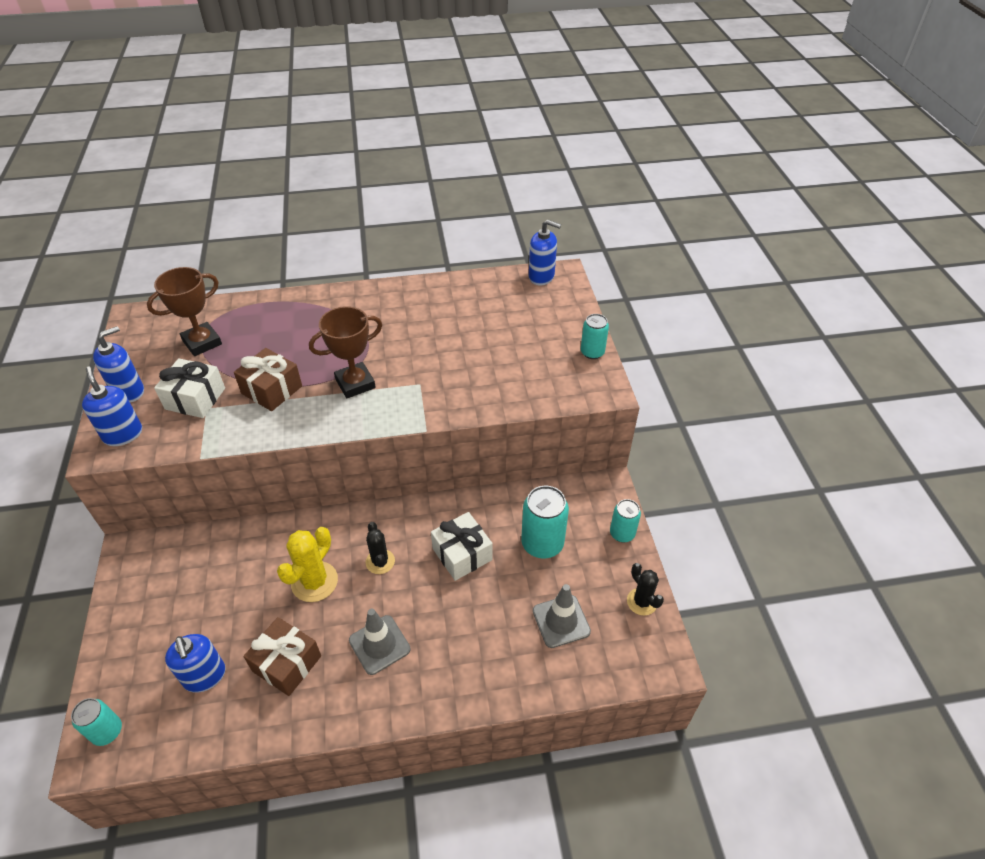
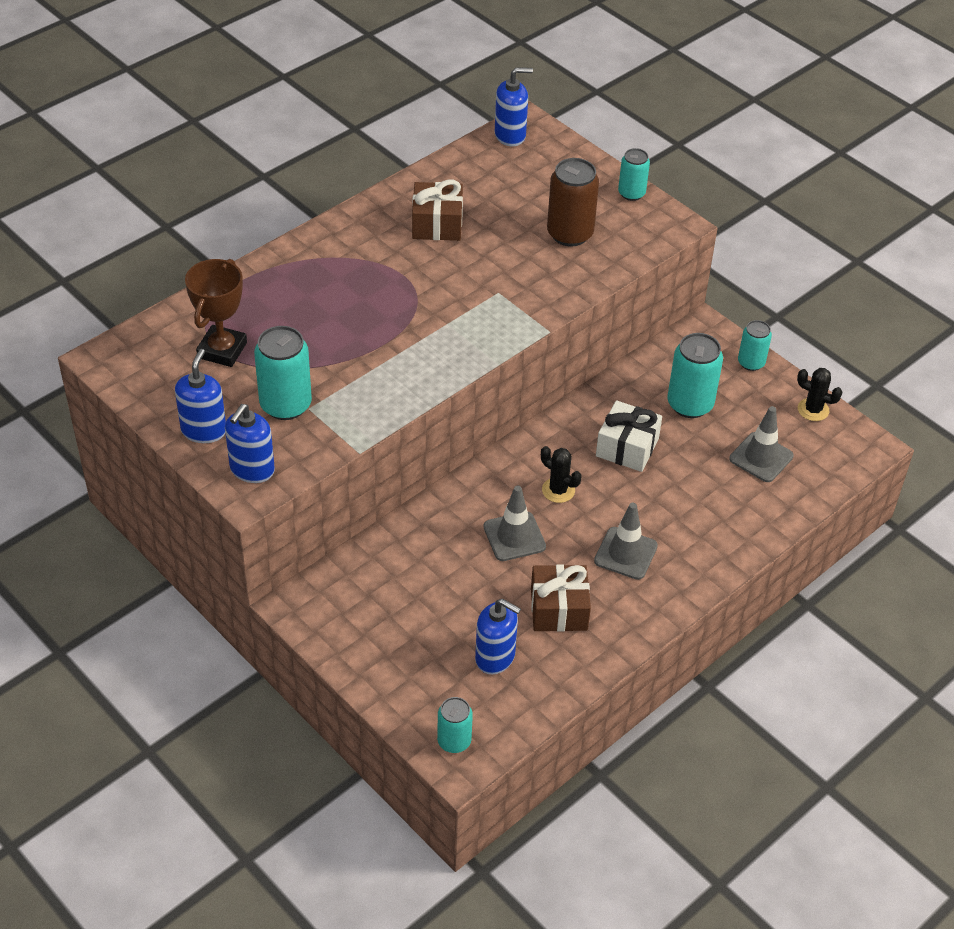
camera: 35 degrees left, 0 degrees up
(123, 434) = (252, 469): blue soap dispenser -> blue soap dispenser turned 90 degrees counterclockwise
(195, 398) = (285, 405): white gift -> turquoise can
(272, 390) = (356, 362): brown gift -> brown gift (437, 224)
(314, 582) = (514, 536): yellow cactus -> grey traffic cone
(355, 383) = (435, 319): brown trophy -> none
(515, 363) = (570, 234): none -> brown can

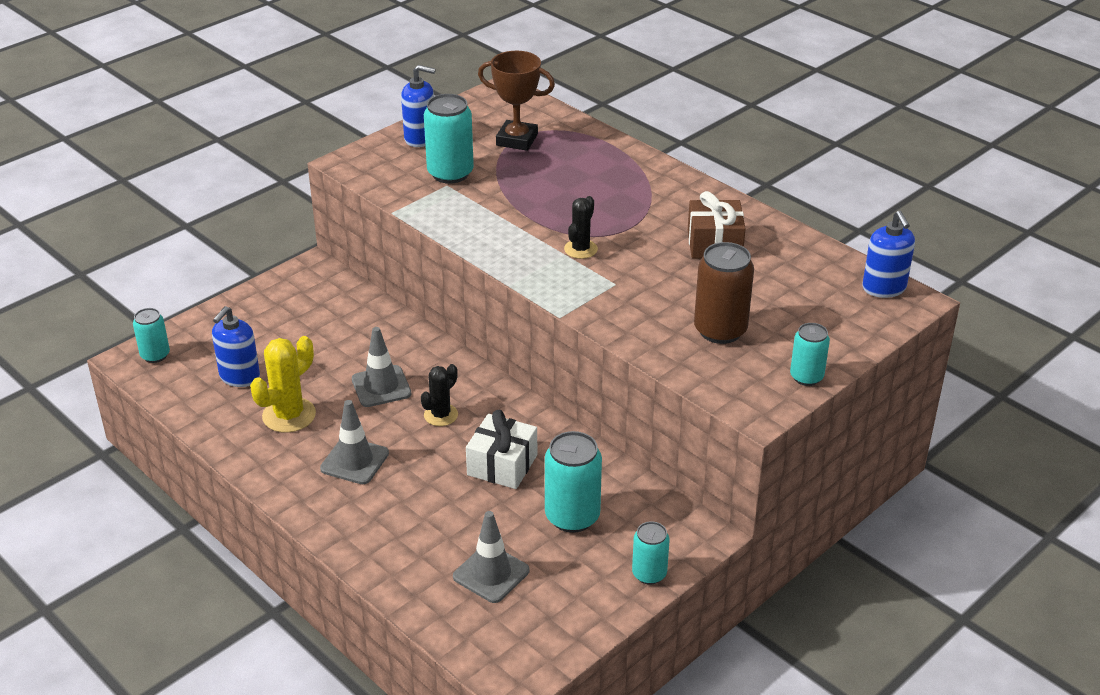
camera: 90 degrees right, 10 degrees down
(252, 469) = (374, 162): blue soap dispenser -> none
(559, 609) = (289, 415): brown gift -> yellow cactus
(813, 410) = (573, 628): black cactus -> black cactus (580, 249)

